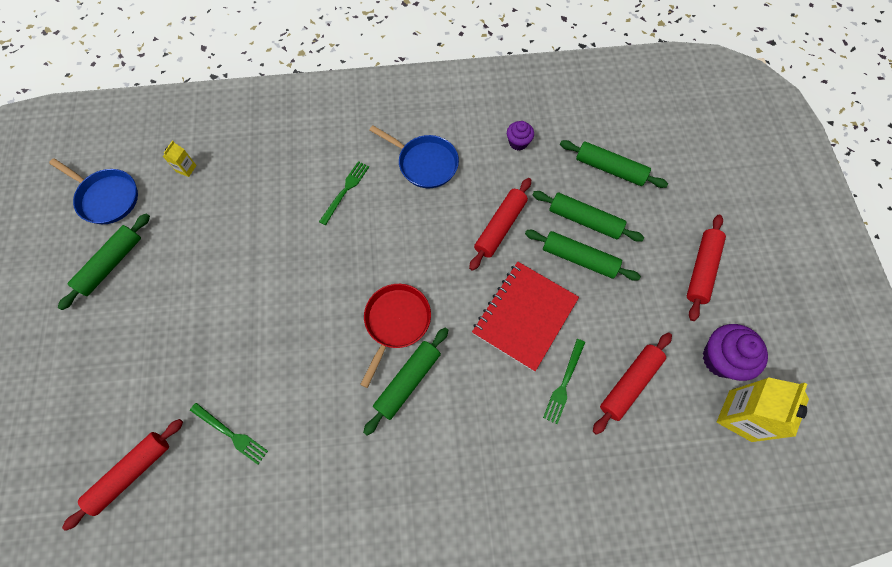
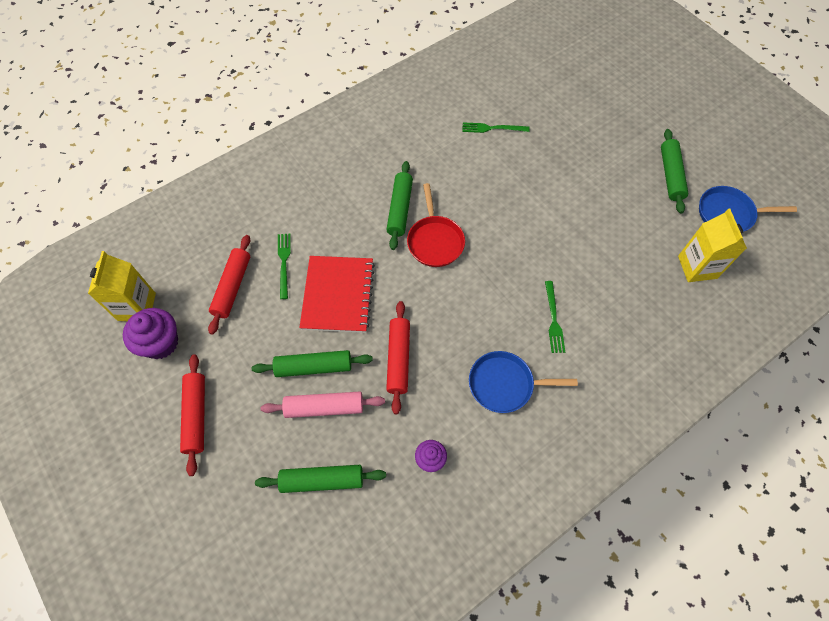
camera: 150 degrees right, 5 degrees down
(131, 473) = (532, 86): red rolling pin -> none
(186, 168) = (697, 267): yellow carton -> yellow carton, size x2.13
(584, 220) = (324, 407): green rolling pin -> pink rolling pin

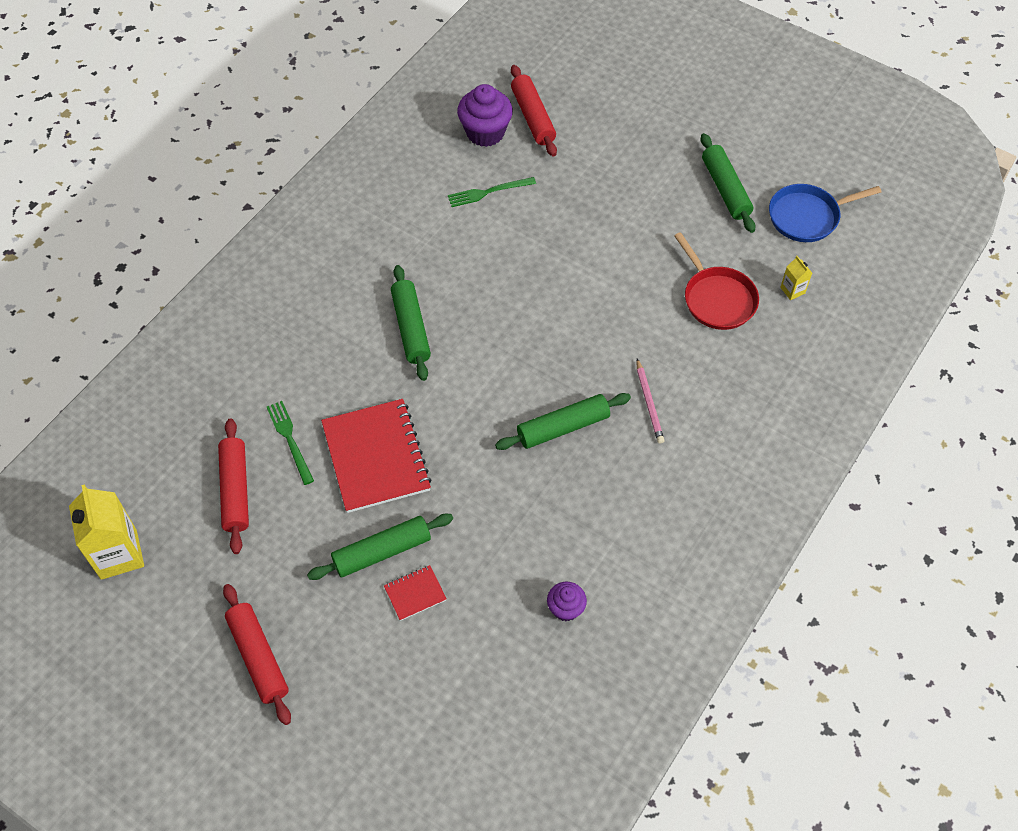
camera: 20 degrees left, 5 degrees down
(161, 343) = (172, 587): purple cupcake -> purple cupcake (485, 132)
(322, 480) = (447, 676): green rolling pin -> green rolling pin (563, 427)
(324, 407) = (415, 593): pink rolling pin -> red notebook
(398, 359) = (482, 508): red rolling pin -> red rolling pin (532, 117)
(435, 241) = (471, 354): red pan -> red pan (717, 299)
(504, 384) = (620, 496): blue pan -> none
(553, 319) = (649, 403): green fork -> pink pencil
(697, 267) = (792, 290): yellow carton -> yellow carton, size x0.47

